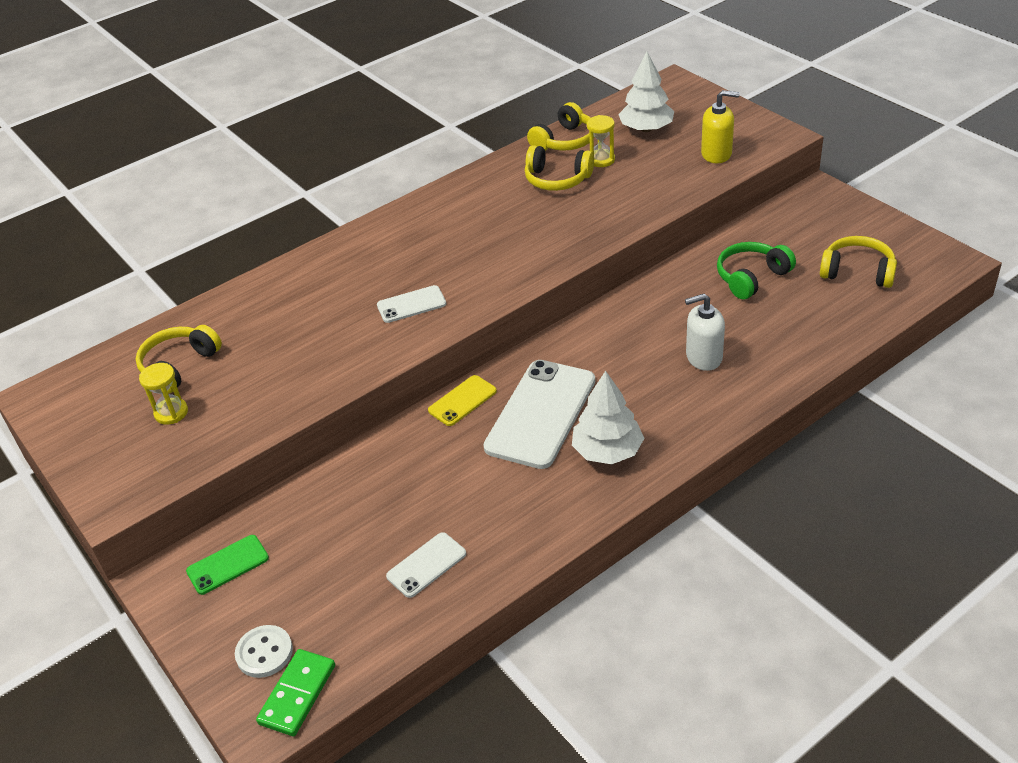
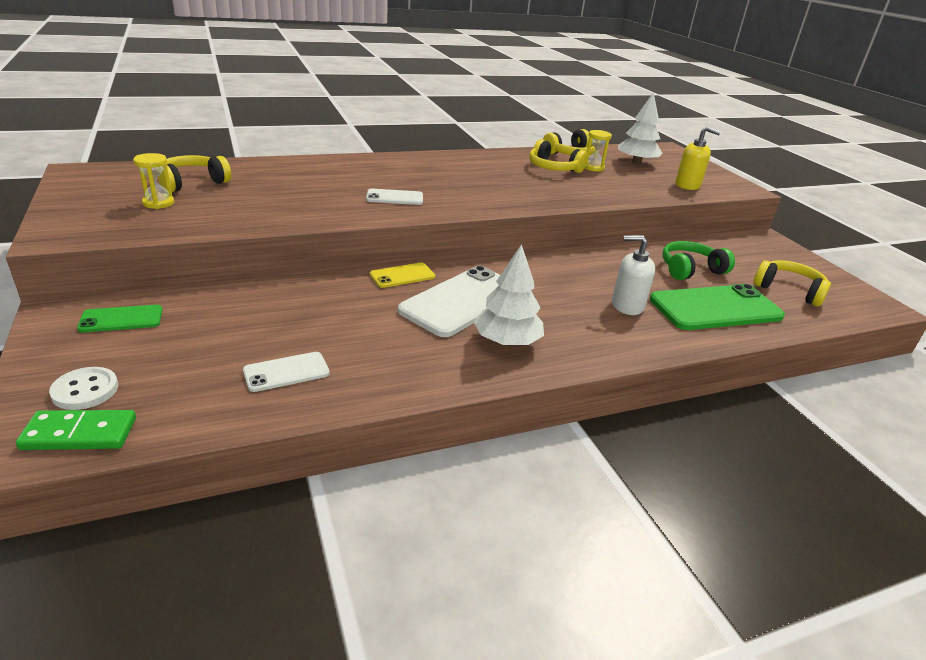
camera: 10 degrees right, 10 degrees down
(297, 694) = (79, 434): green domino -> green domino turned 45 degrees clockwise
(790, 327) = (715, 308): none -> green phone

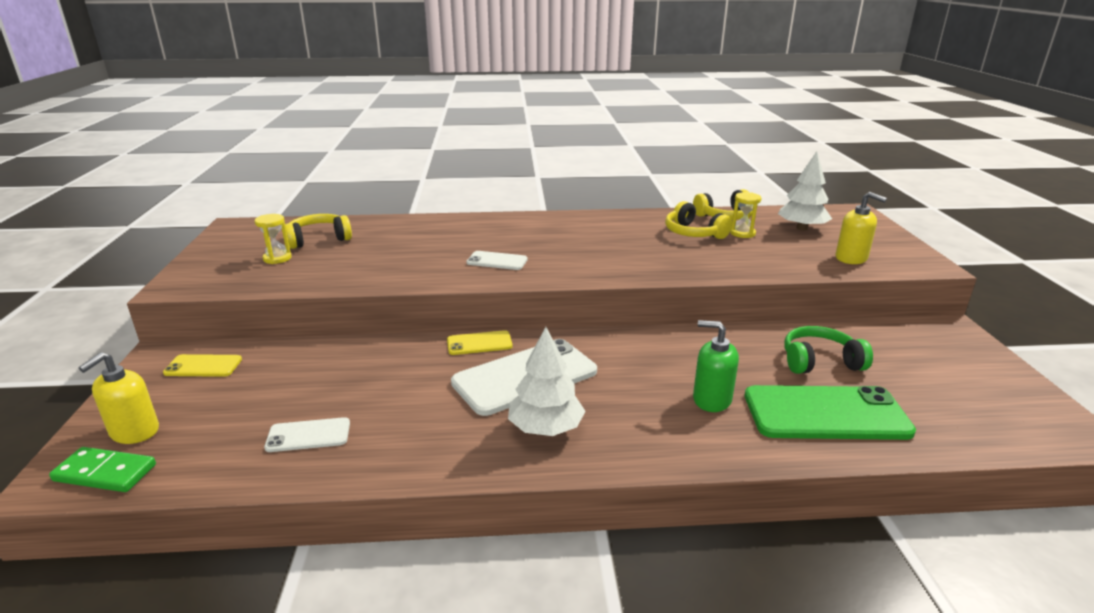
camera: 20 degrees right, 5 degrees down
(85, 390) = (134, 432): white button -> yellow soap dispenser
(121, 319) = (203, 366): green phone -> yellow phone
(627, 305) = (711, 399): white soap dispenser -> green soap dispenser
(789, 290) = (944, 399): yellow headphones -> none

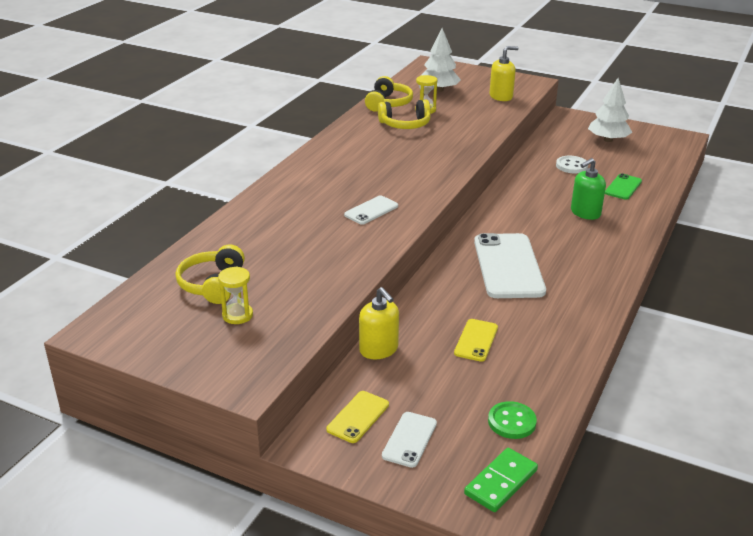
camera: 60 degrees left, 5 degrees up
(134, 432) = (447, 464): yellow soap dispenser -> yellow soap dispenser (379, 349)
(215, 454) = (511, 422): none -> green button
(308, 435) = (517, 373): white phone -> white phone (409, 439)
(479, 343) = (443, 271): yellow phone -> yellow phone (476, 340)
(546, 428) = (575, 276): white tree -> white tree (608, 140)
(820, 362) = (571, 166): green headphones -> white button
(825, 413) = (623, 187): green phone -> green phone, size x0.50

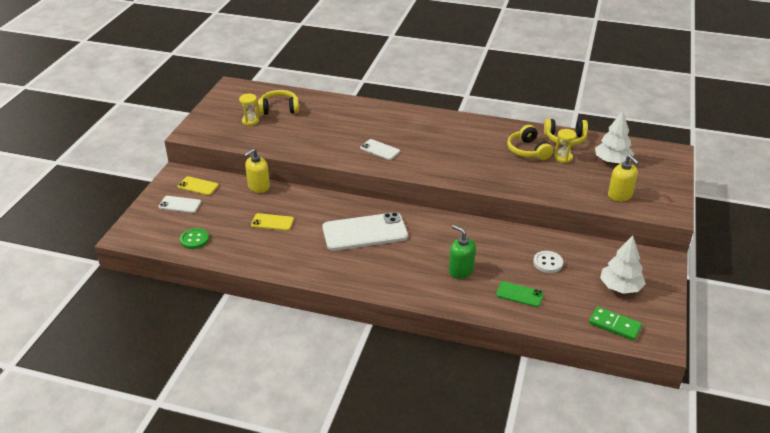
camera: 80 degrees right, 5 degrees up
(501, 482) = (145, 237): green domino -> green domino (614, 325)

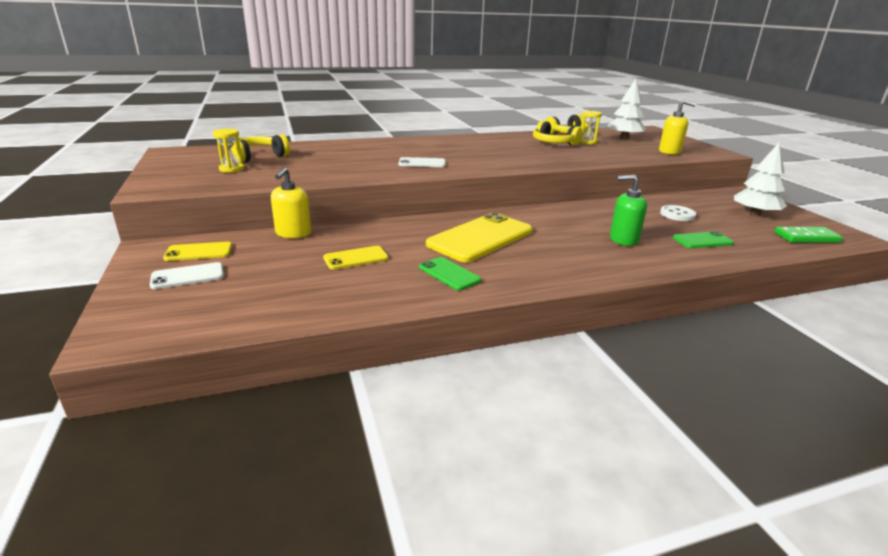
camera: 35 degrees left, 10 degrees down
(194, 239) = (257, 306): green button -> none
(309, 255) = (449, 274): none -> green phone
(365, 232) = (480, 238): white phone -> yellow phone

